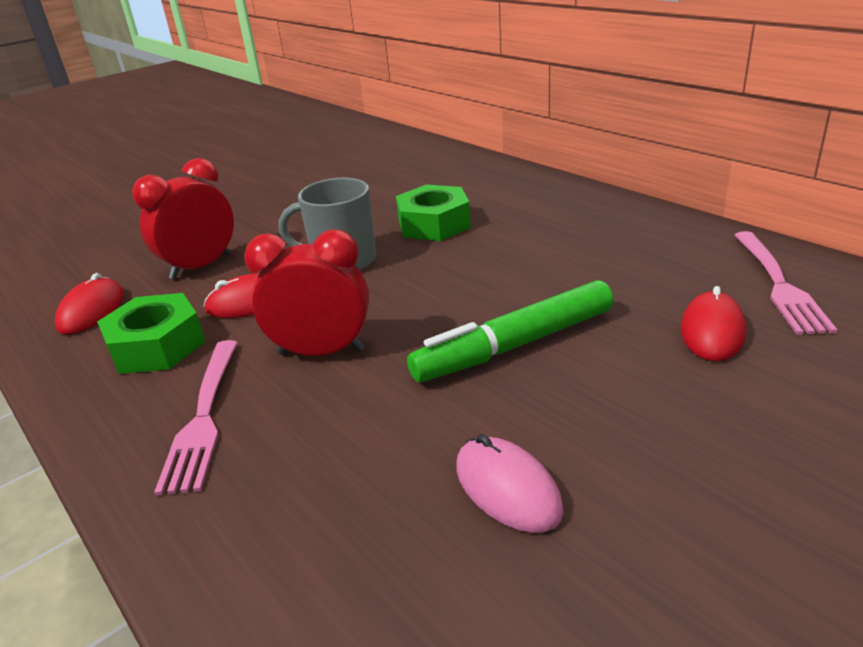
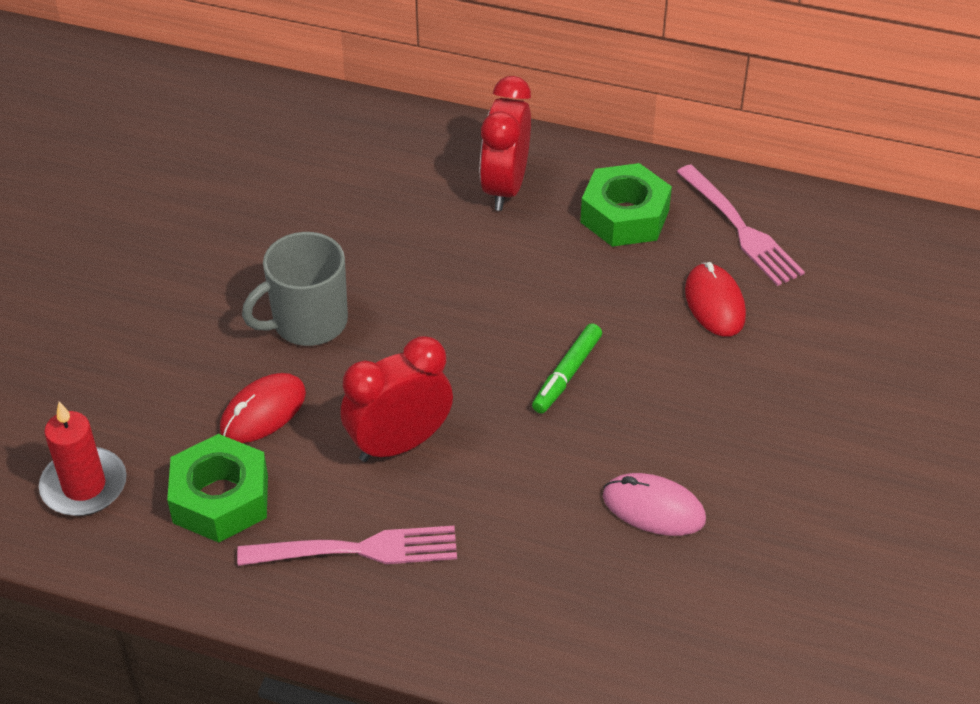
camera: 35 degrees left, 15 degrees up
(92, 311) = (84, 486): red mouse -> red candle
(201, 266) = (144, 383): red clock -> red clock (505, 187)
(203, 417) = (358, 550): pink fork -> pink fork turned 60 degrees counterclockwise
(434, 224) = (363, 235): green nut -> green nut (625, 216)
(514, 345) = (566, 374): green marker -> green marker, size x0.57

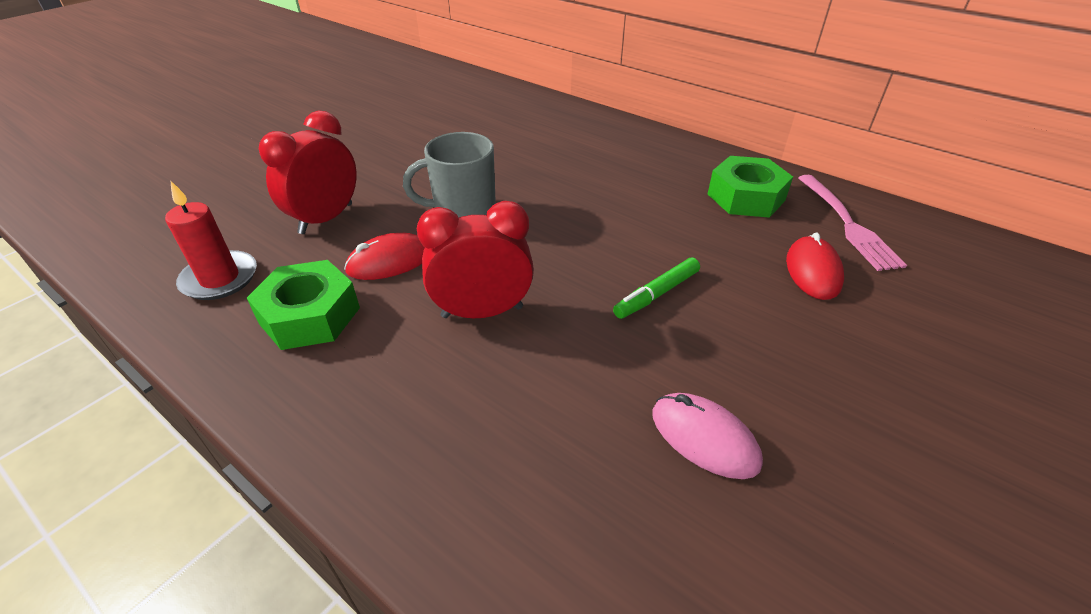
camera: 20 degrees right, 5 degrees down
(358, 550) = (392, 392): pink fork -> none
(505, 187) = (655, 164): red clock -> red clock (326, 219)

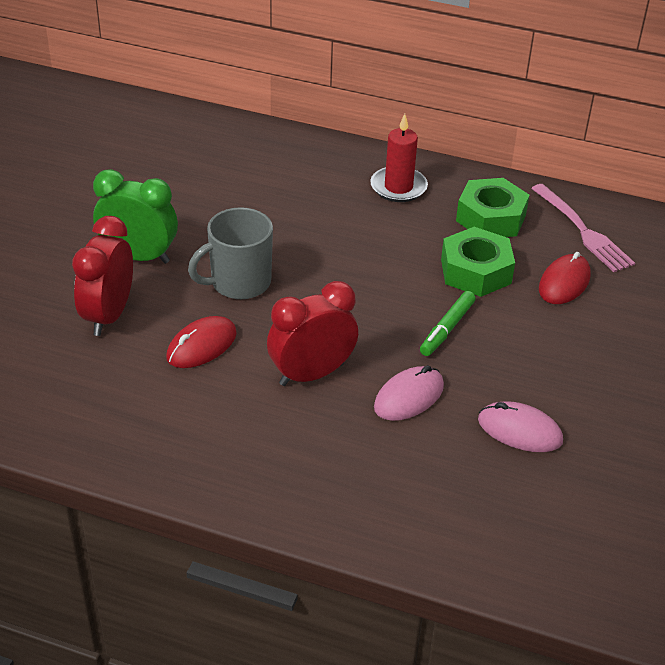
camera: 20 degrees left, 0 degrees up
(220, 278) = (54, 394): red candle -> red candle (398, 187)
(310, 315) = (165, 408): green nut -> green nut (475, 271)
(389, 177) = (139, 256): none -> green clock
(579, 361) = (409, 397): none -> pink mouse
(813, 271) = (564, 283): red mouse -> red mouse turned 45 degrees clockwise

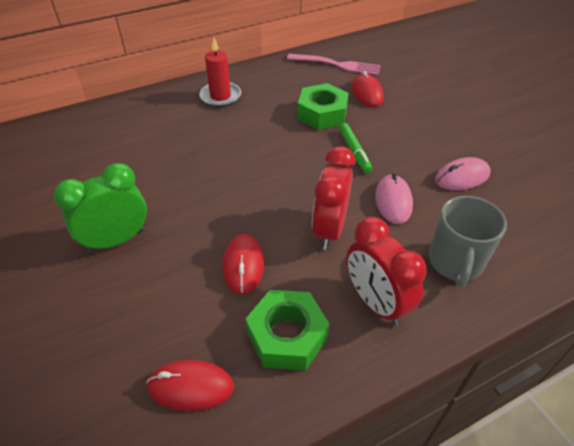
camera: 45 degrees left, 5 degrees up
(56, 393) = (191, 387): none -> red mouse
(109, 315) = (151, 296): red clock -> red clock (376, 302)
(239, 283) = (209, 208): grey mug -> grey mug (455, 263)
(491, 218) = (289, 84): green nut -> green nut (287, 336)

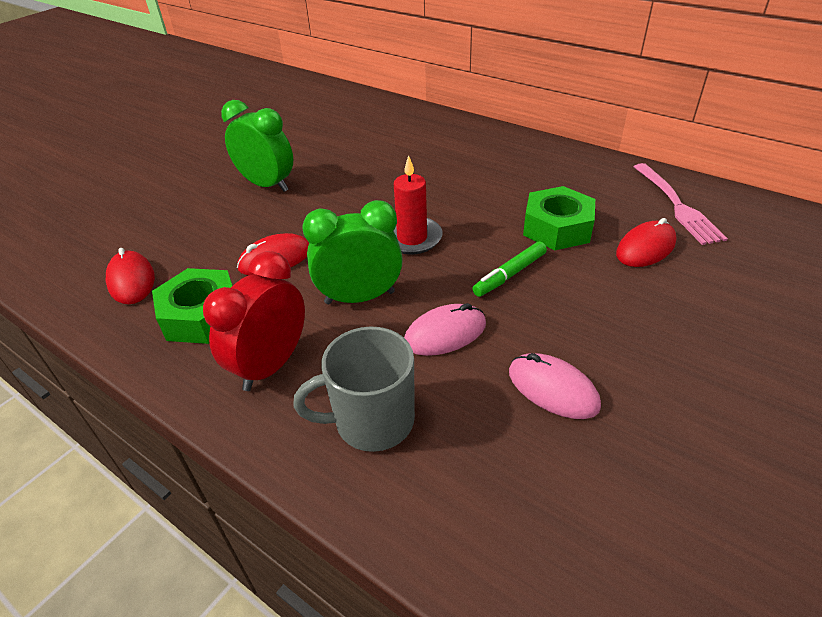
camera: 65 degrees right, 5 degrees down
(220, 96) = (509, 156): red candle -> red candle (412, 238)
(329, 229) = (359, 297): red clock -> green clock

